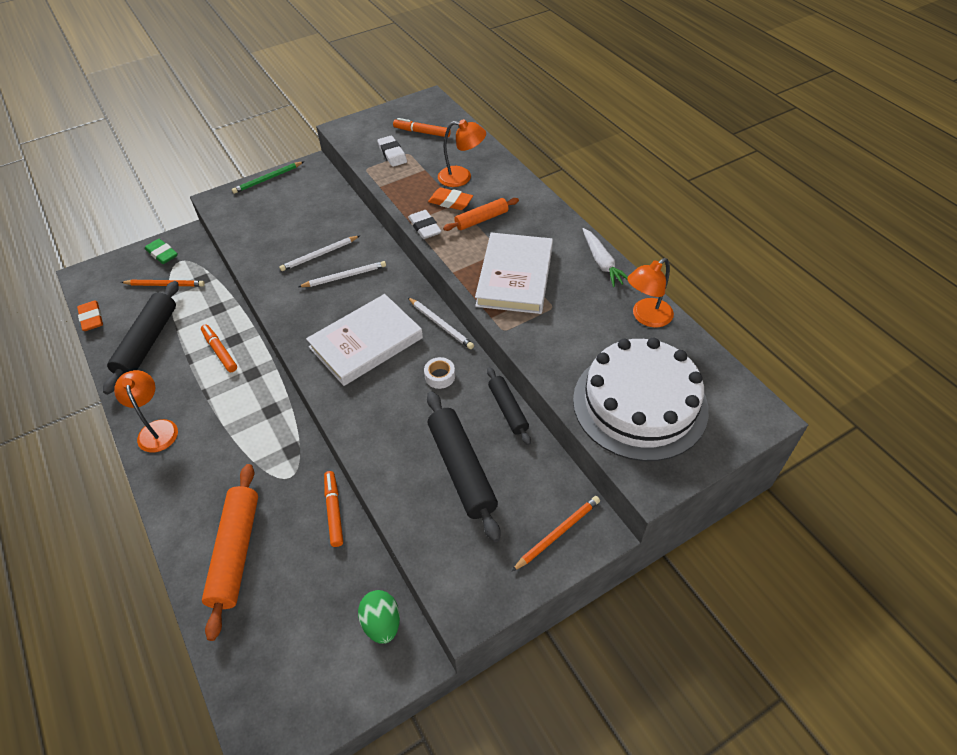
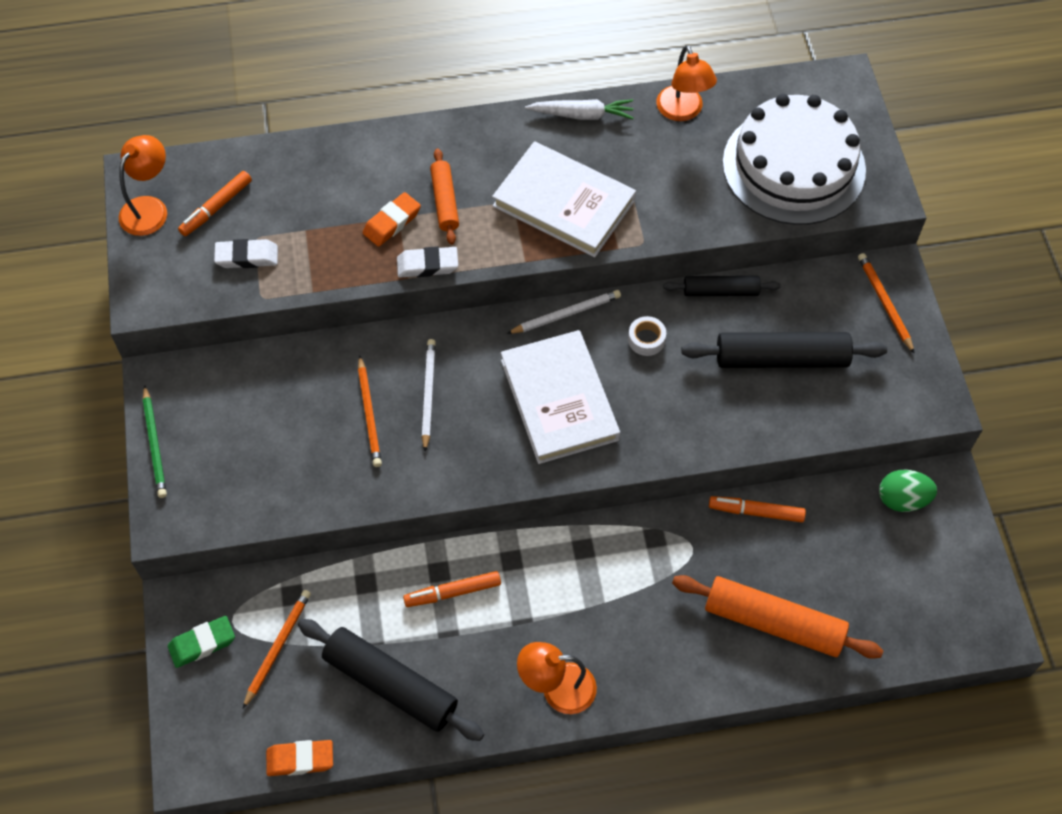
camera: 70 degrees left, 10 degrees up
(319, 255) = (369, 414): white pencil -> orange pencil
(462, 177) = (347, 194): orange lamp -> orange lamp (149, 208)

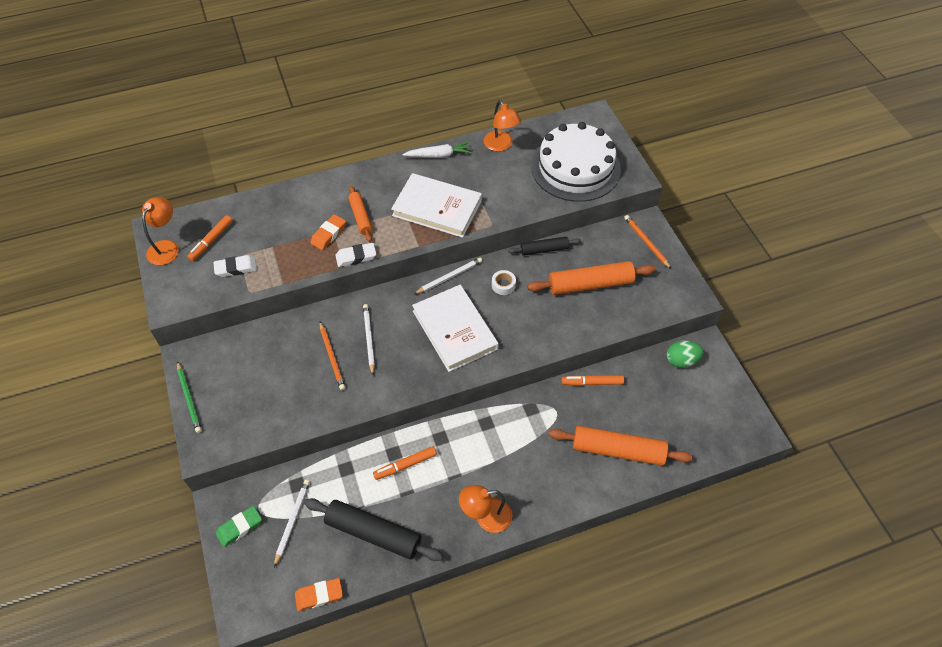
camera: 10 degrees left, 5 degrees down
(277, 647) = (292, 521): orange pencil -> white pencil
(781, 358) = (590, 284): black rolling pin -> orange rolling pin

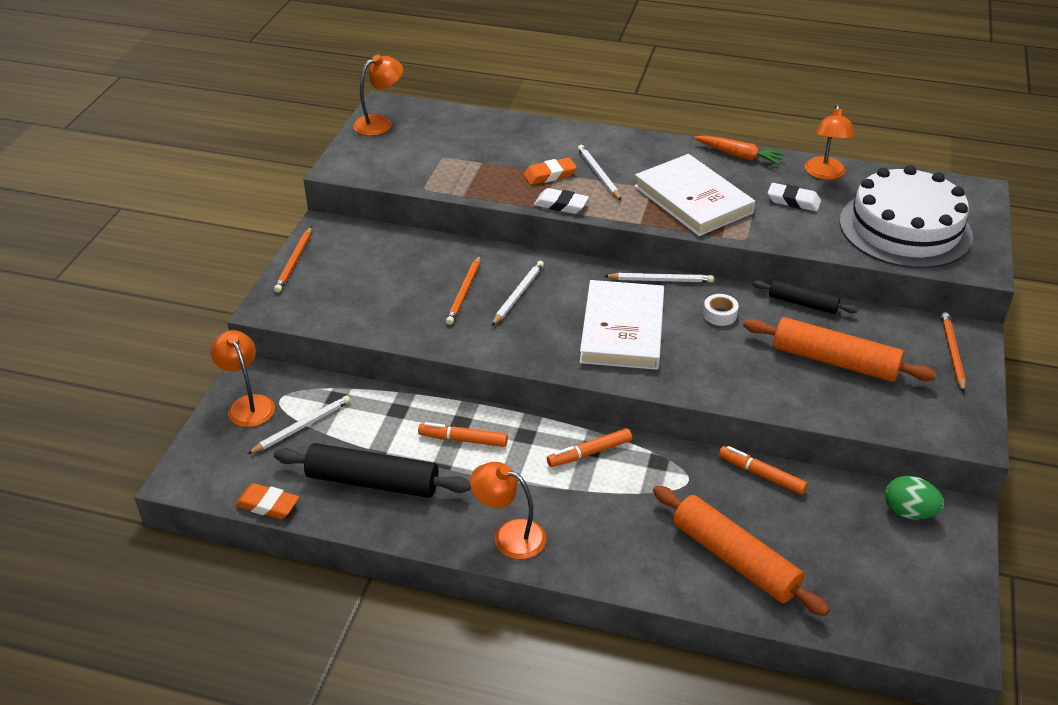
camera: 35 degrees right, 15 degrees down
(189, 398) = (294, 261): green pencil -> orange pencil
(211, 241) = (426, 135): orange marker -> orange marker (589, 453)
(236, 268) = (429, 165): white eraser -> white eraser (793, 201)
(239, 527) = (248, 404): green eraser -> orange lamp
(361, 217) = (598, 174): orange rolling pin -> white pencil
(373, 533) = (372, 482): black rolling pin -> black rolling pin turned 45 degrees counterclockwise
(439, 155) = (739, 156): white carrot -> orange carrot

